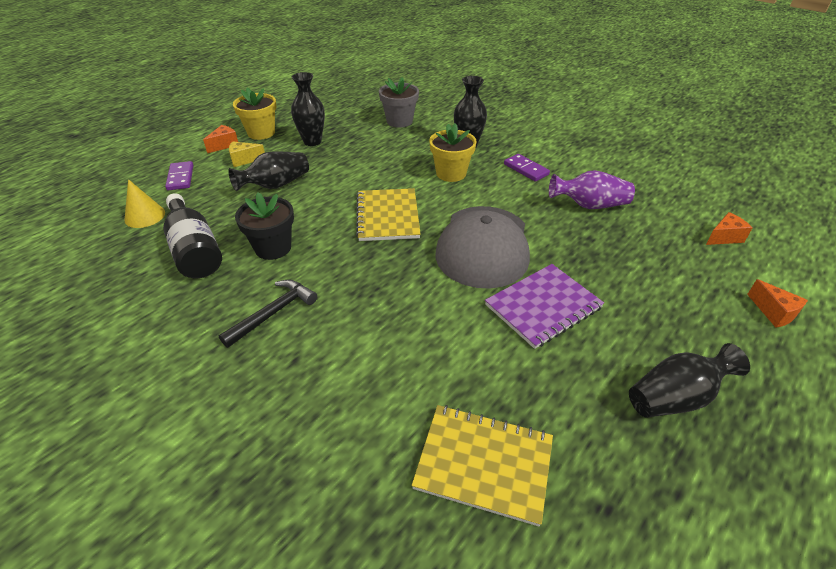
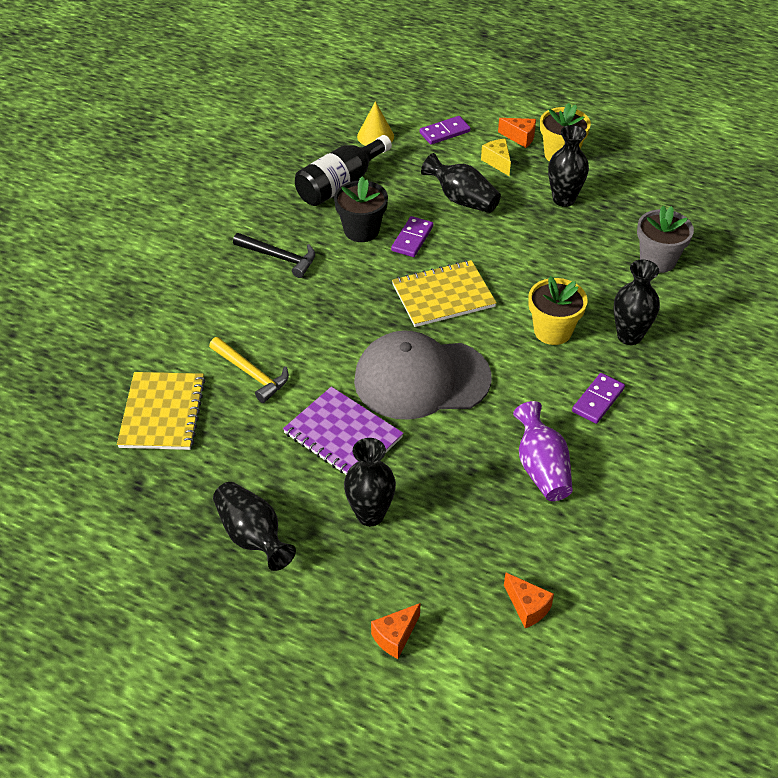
camera: 75 degrees right, 5 degrees up
(306, 220) = (412, 239): none -> purple domino
(442, 364) = (251, 374): none -> yellow hammer
(640, 304) = (370, 514): none -> black vase

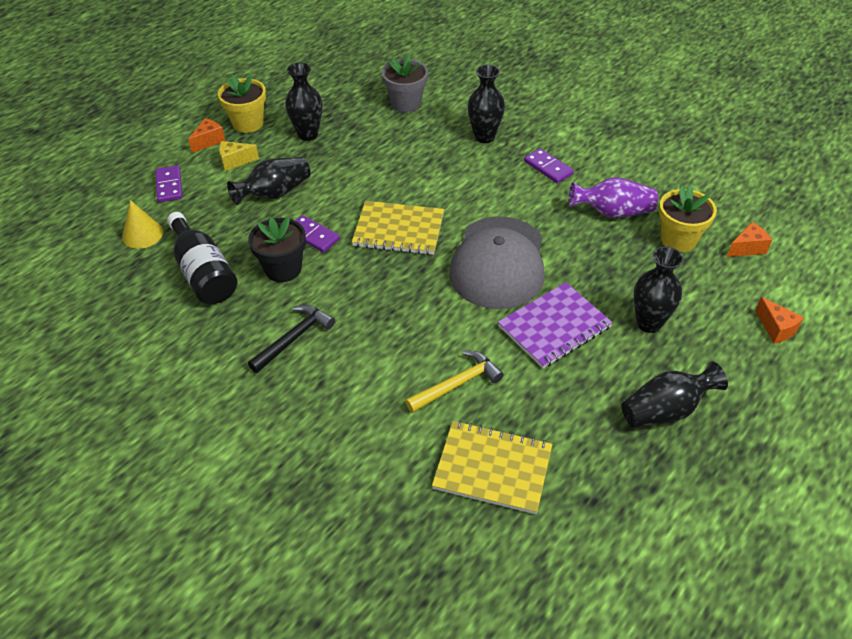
camera: 75 degrees left, 0 degrees up
(443, 296) = (399, 230): yellow notebook -> yellow notebook turned 75 degrees counterclockwise
(552, 331) = (465, 175): yellow flower pot -> yellow flower pot (678, 239)

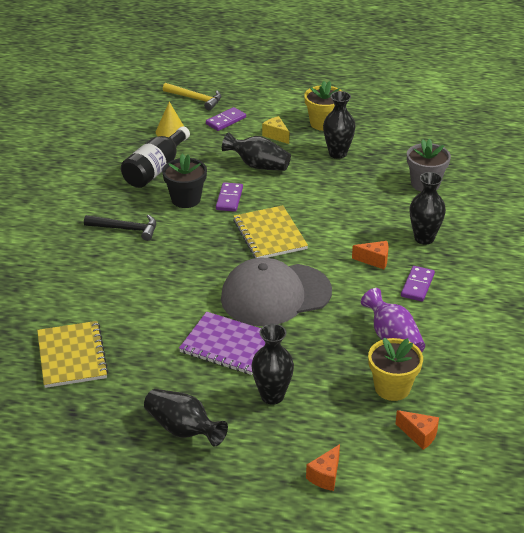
camera: 60 degrees right, 10 degrees down
(209, 141) = (287, 116): orange cheese -> orange cheese (374, 260)
(457, 384) = (136, 315): yellow hammer -> yellow hammer (195, 99)

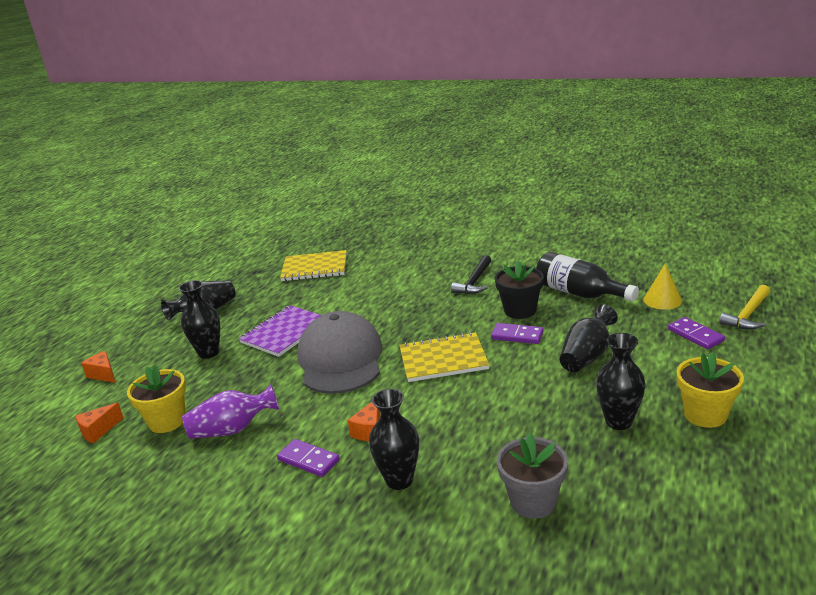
camera: 105 degrees right, 10 degrees down
(276, 135) = (663, 372): yellow cheese -> none

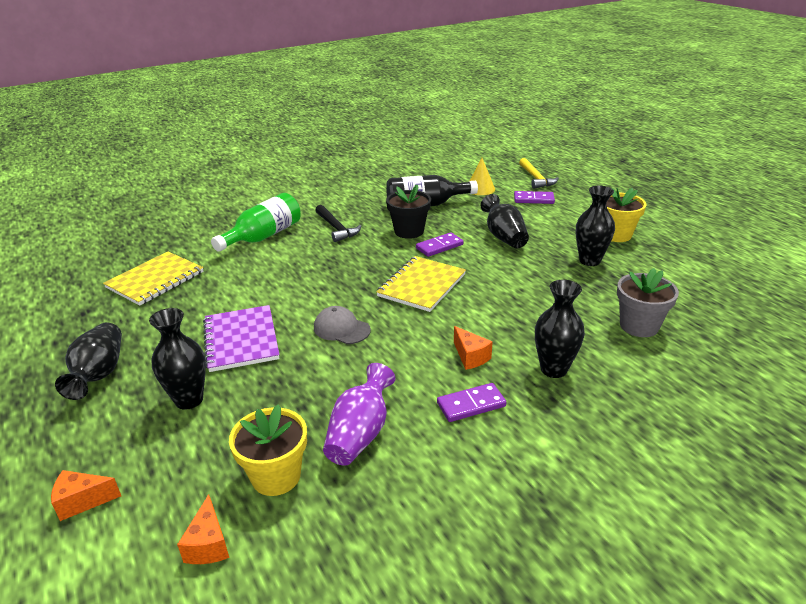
camera: 55 degrees left, 5 degrees up
(340, 359) = (341, 329): grey cap -> grey cap, size x0.47
(419, 265) = (263, 236): none -> green bottle

